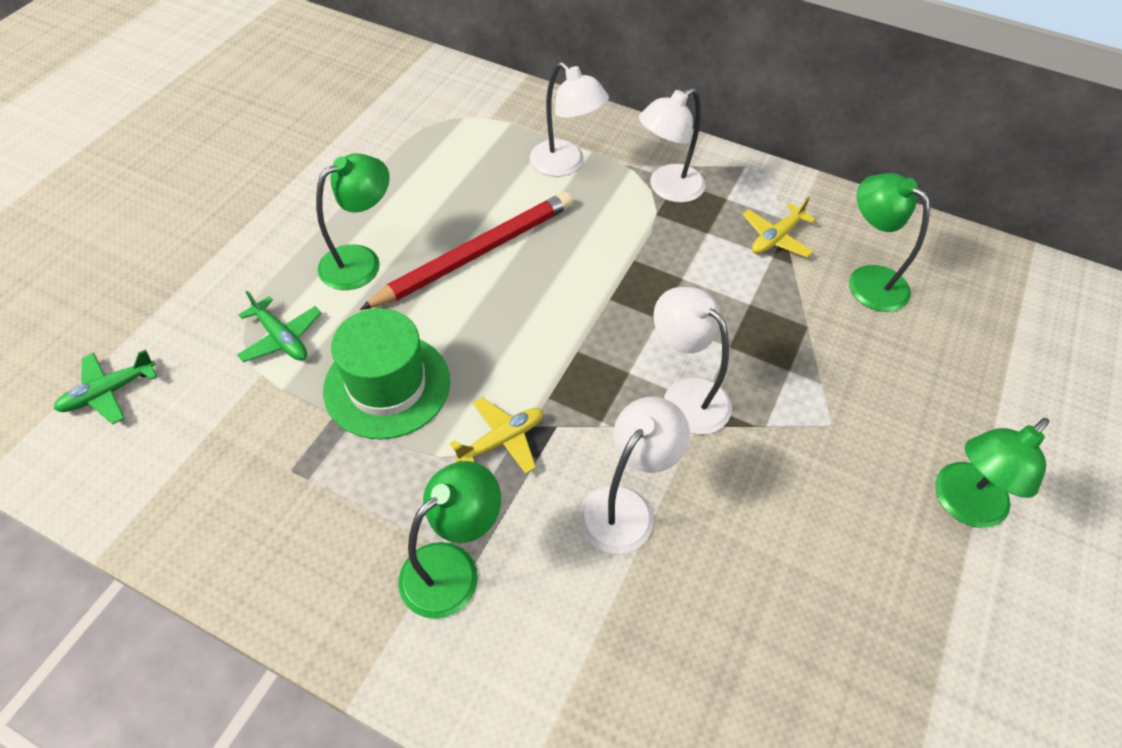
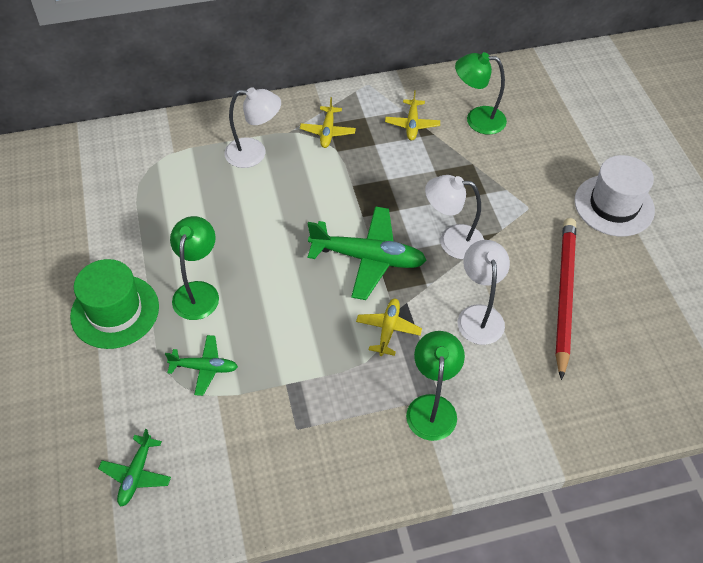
camera: 40 degrees left, 0 degrees up
(387, 385) = (296, 347): green hat -> green hat (115, 311)
(475, 254) = (262, 241): red pencil -> red pencil (564, 295)
(566, 347) = (368, 258): none -> green plane
(667, 189) = (327, 132): white lamp -> yellow plane
(962, 505) = (614, 205): green lamp -> white hat

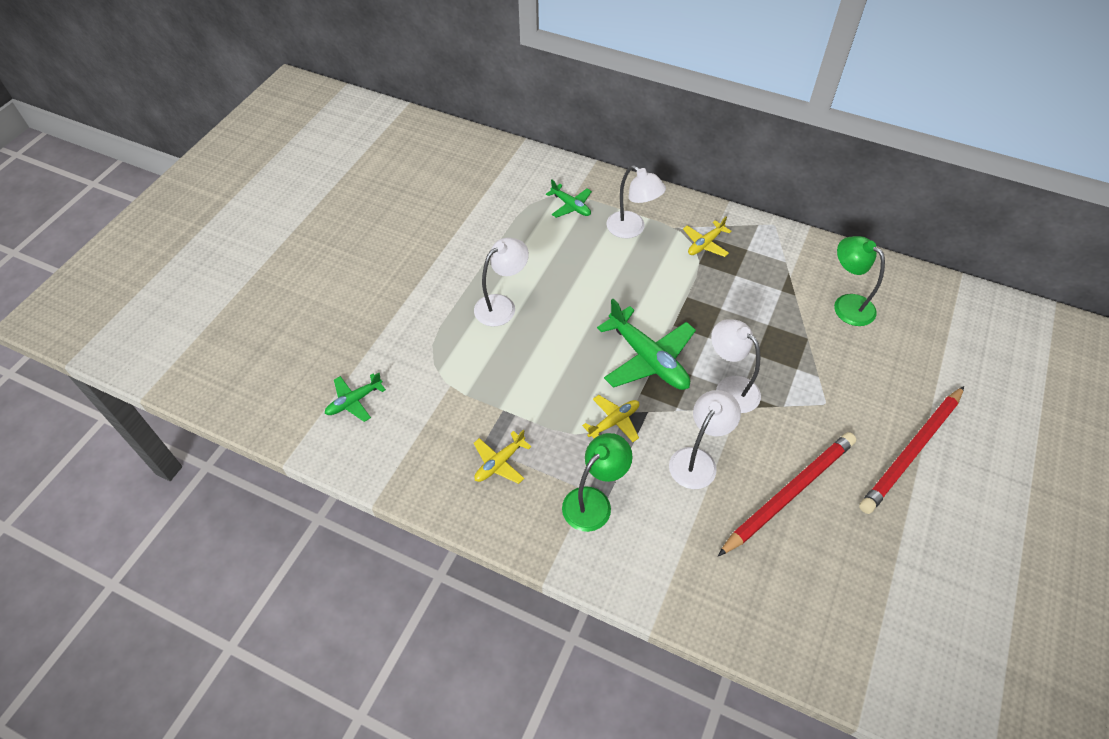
camera: 40 degrees right, 0 degrees up
(115, 311) = (436, 284): green hat -> none
(198, 292) = (502, 305): green lamp -> white lamp
(204, 368) = (459, 361): green plane -> green plane (571, 206)
(412, 124) = (783, 277): yellow plane -> yellow plane (499, 463)
(614, 205) = (911, 451): white hat -> red pencil

